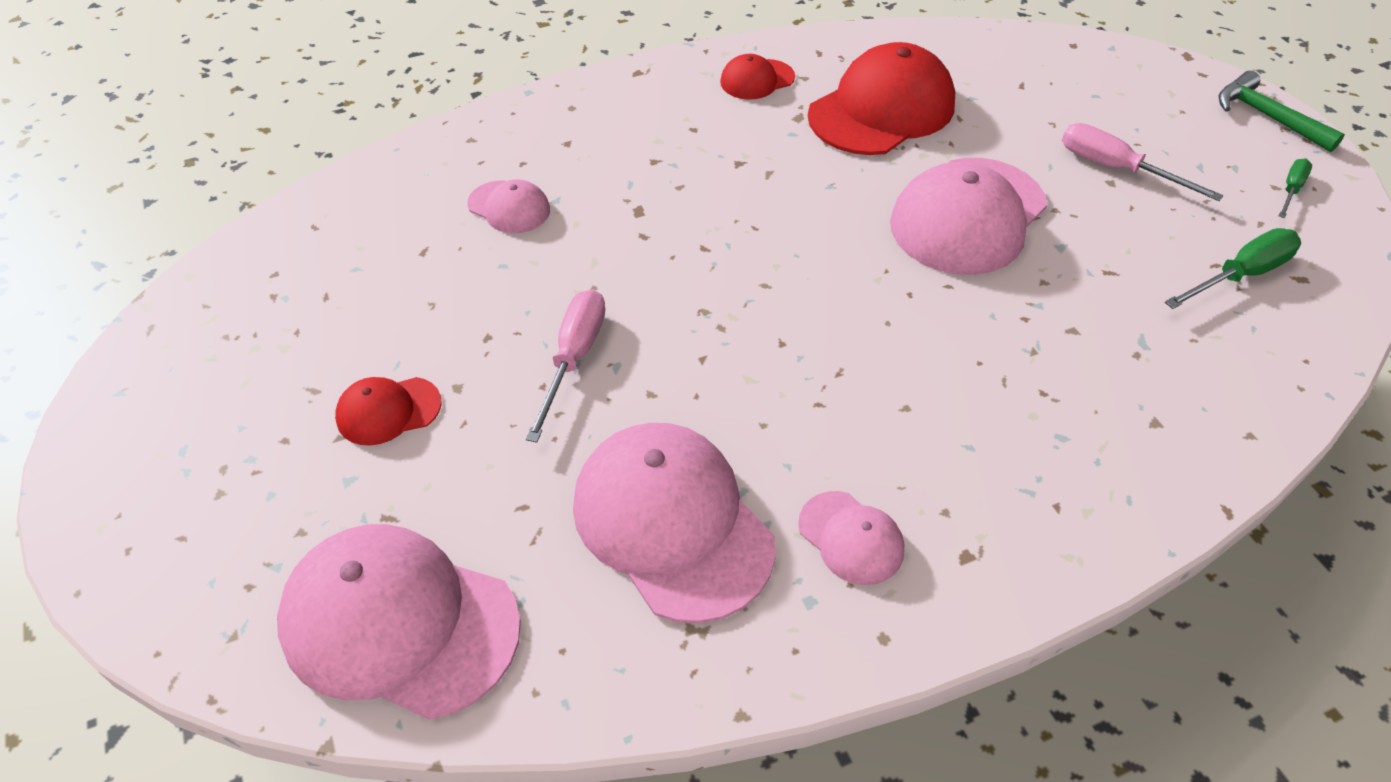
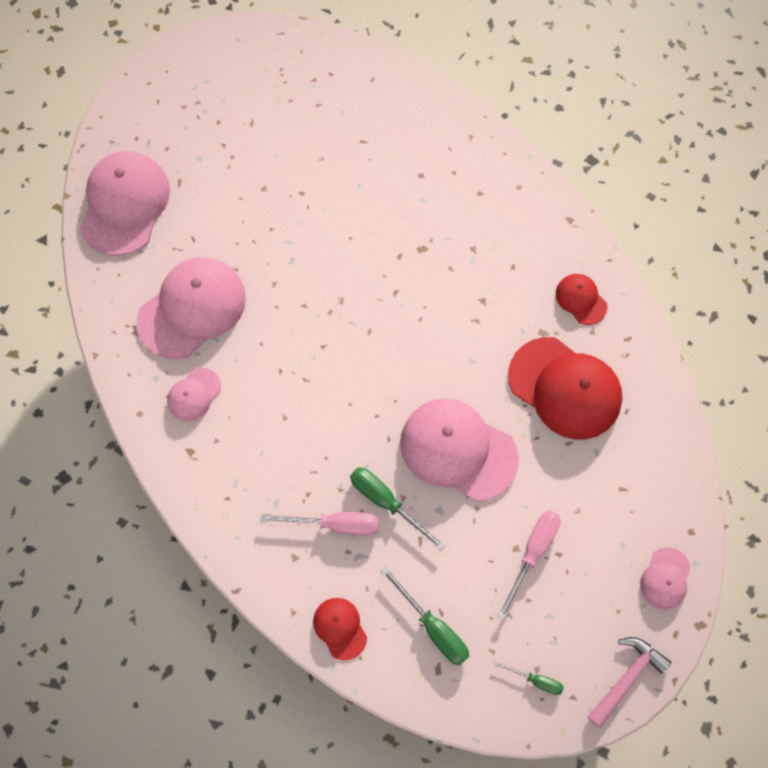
camera: 80 degrees right, 20 degrees up
(388, 411) = (243, 161): red cap -> red cap (340, 628)
(509, 207) = (410, 176): pink cap -> pink cap (665, 578)
(573, 359) = (293, 240): pink screwdriver -> pink screwdriver (335, 524)
(1052, 300) = (386, 502): none -> green screwdriver
(1266, 116) = (627, 678): green hammer -> pink hammer

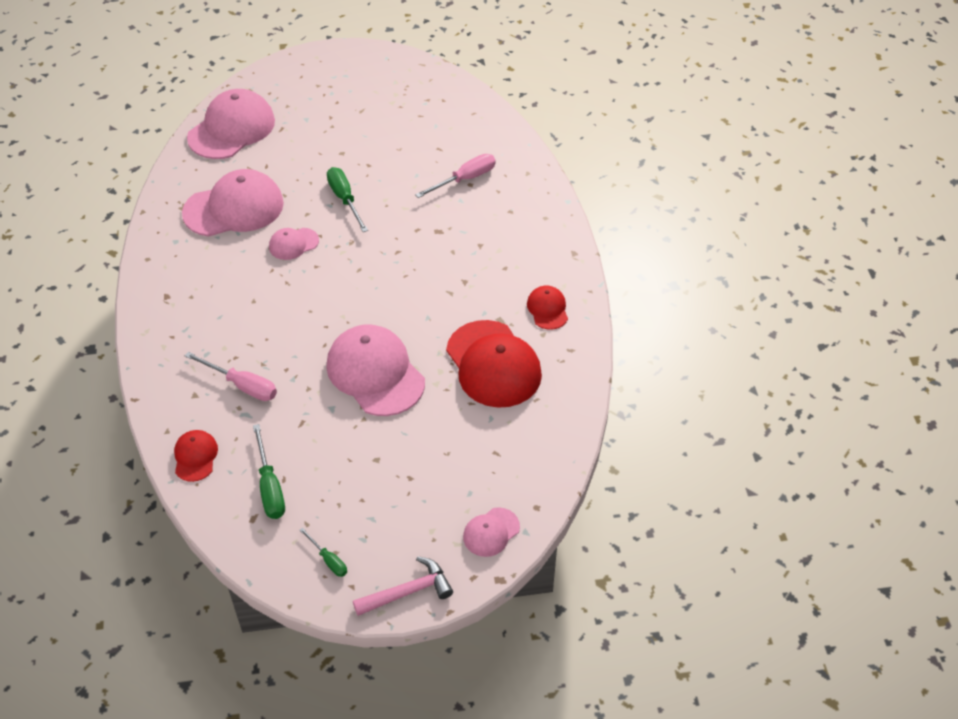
camera: 25 degrees right, 20 degrees down
(194, 394) = (196, 261): pink cap -> pink cap (293, 244)
(386, 502) = (293, 386): green screwdriver -> green screwdriver (345, 199)
(532, 553) = (388, 468): pink screwdriver -> pink screwdriver (465, 179)

